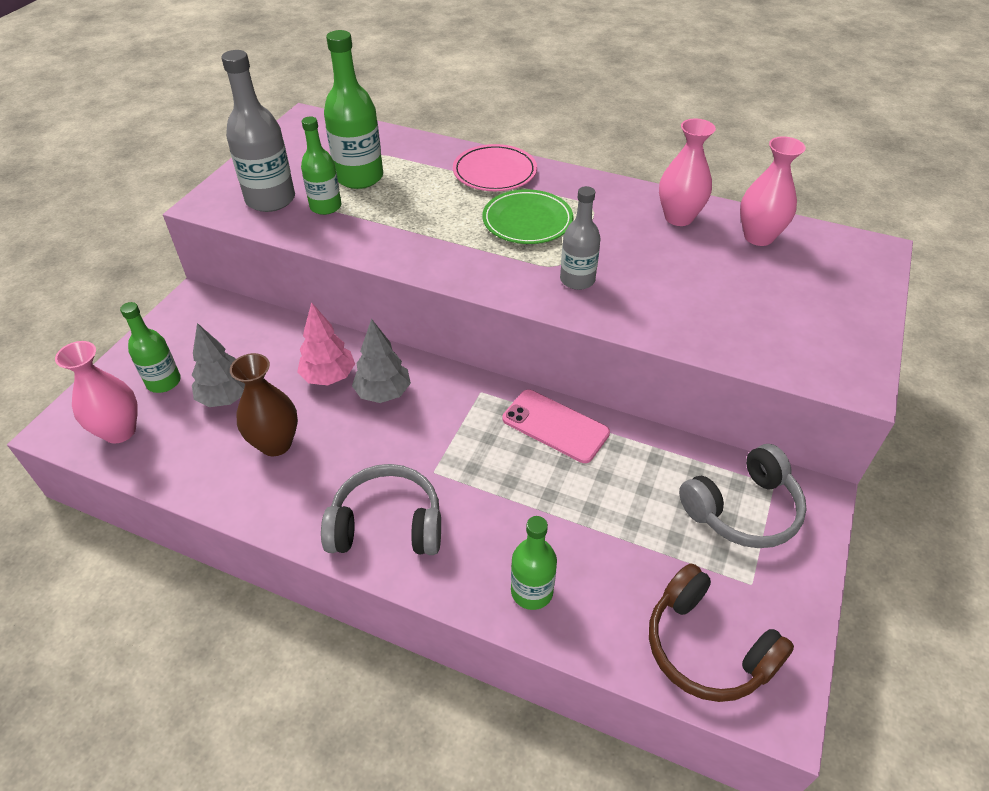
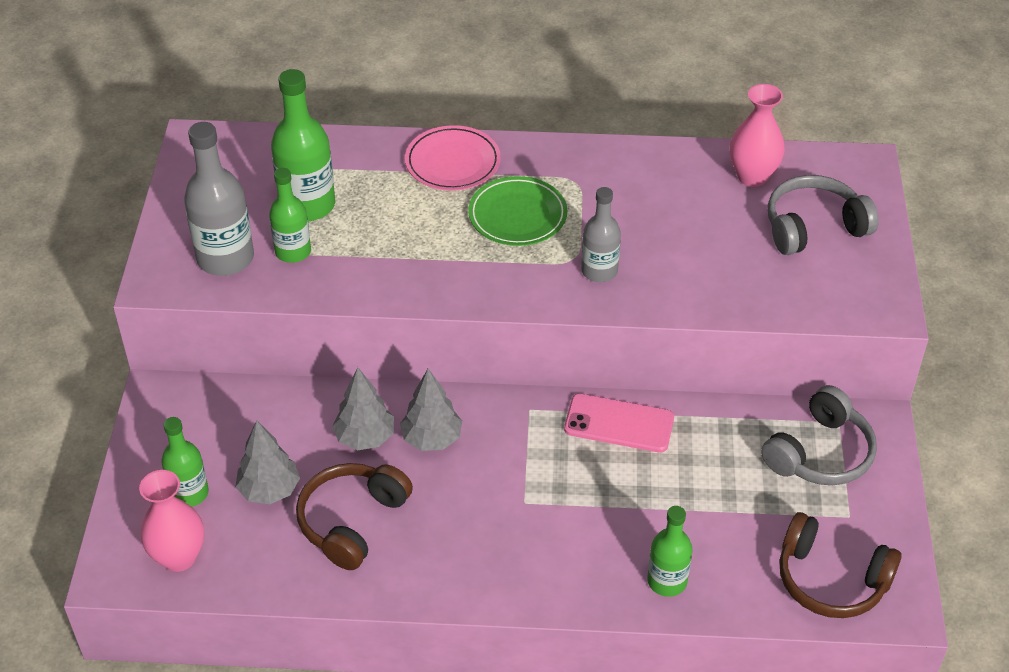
camera: 20 degrees left, 0 degrees up
(276, 444) = (352, 521): brown vase -> brown headphones
(329, 377) = (365, 438): pink tree -> grey tree
(387, 525) = (507, 564): grey headphones -> grey headphones (813, 227)
(678, 217) = (667, 173): pink vase -> none

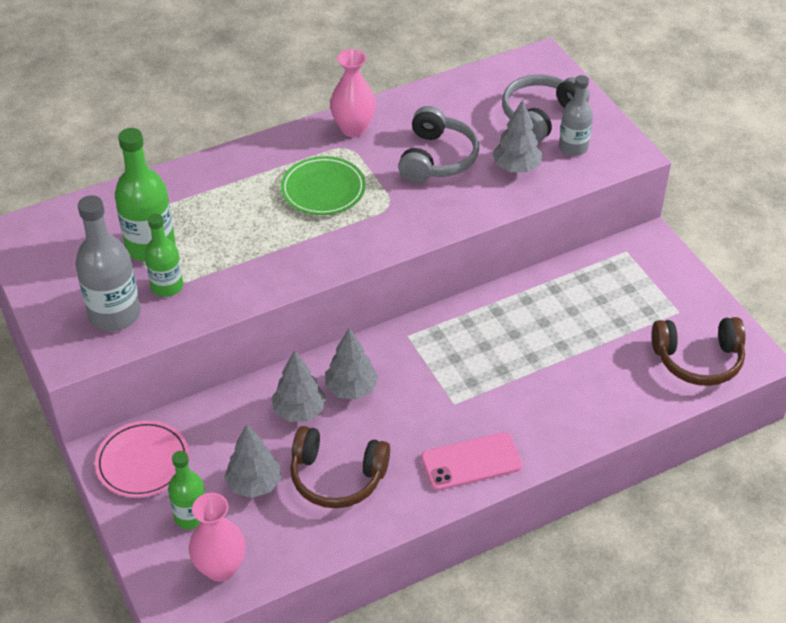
camera: 30 degrees left, 0 degrees up
(352, 521) = (337, 477): brown headphones -> brown headphones turned 75 degrees counterclockwise
(452, 162) = (242, 169): pink plate -> pink plate (143, 462)
(599, 271) = (415, 206): grey bottle -> grey bottle (573, 147)
(619, 424) = (479, 318): pink phone -> pink phone (471, 462)
(667, 581) = (593, 412): green bottle -> none
(741, 273) = (516, 168): none -> grey tree
(752, 176) = (472, 96): pink vase -> pink vase (353, 129)
(820, 453) = (629, 278): grey headphones -> grey headphones (437, 158)

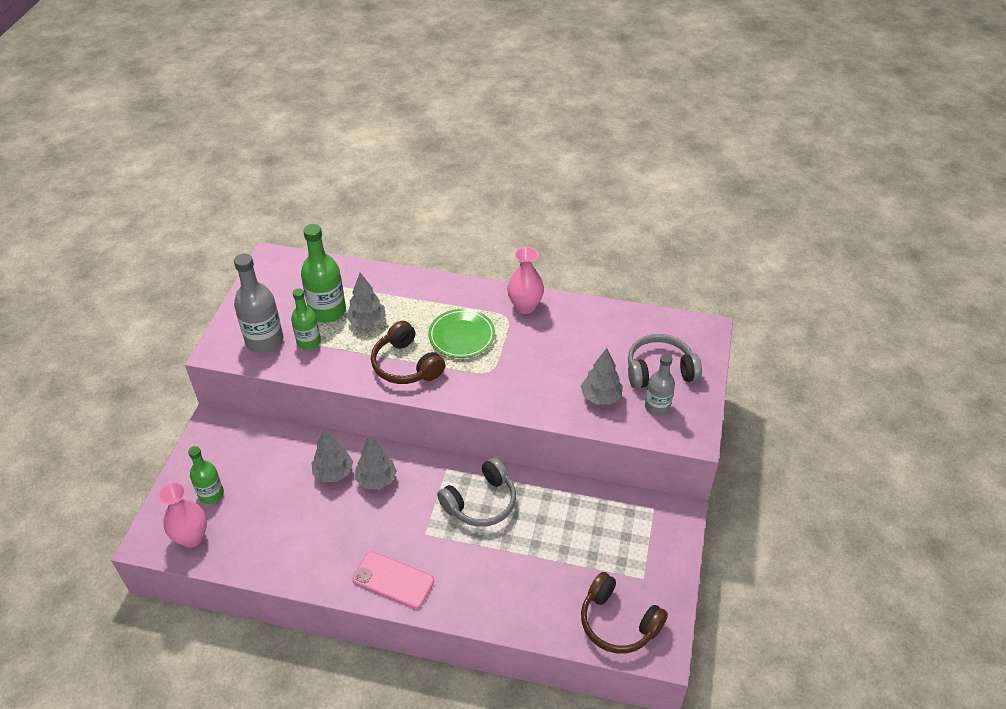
camera: 40 degrees right, 0 degrees up
(143, 462) = (223, 443): pink plate -> none
(254, 484) = (262, 500): grey tree -> grey tree (367, 322)
(337, 477) = (309, 530): brown headphones -> brown headphones (406, 365)
(437, 158) = (555, 358): grey headphones -> grey headphones (481, 502)

